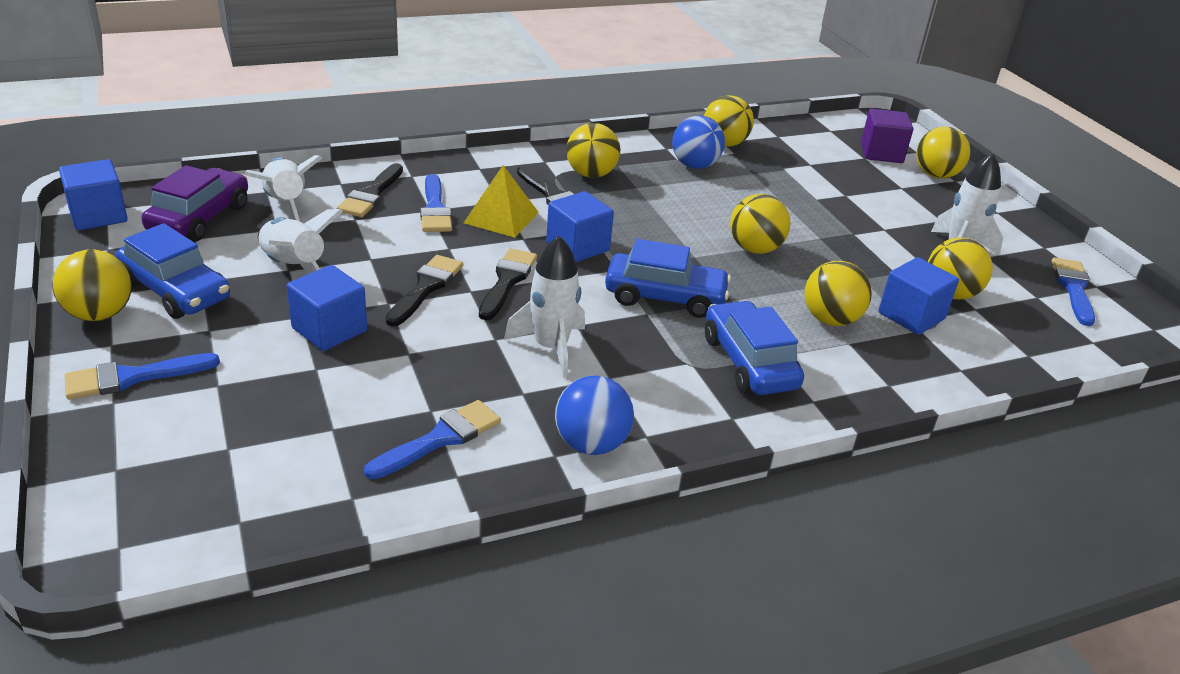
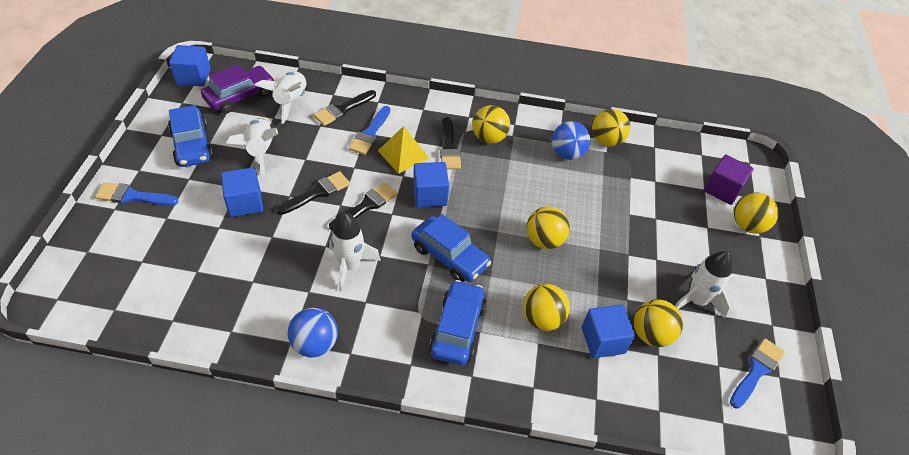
camera: 30 degrees right, 15 degrees up
(100, 314) = (147, 147): yellow ball -> none
(440, 439) = (241, 303): blue brush -> none

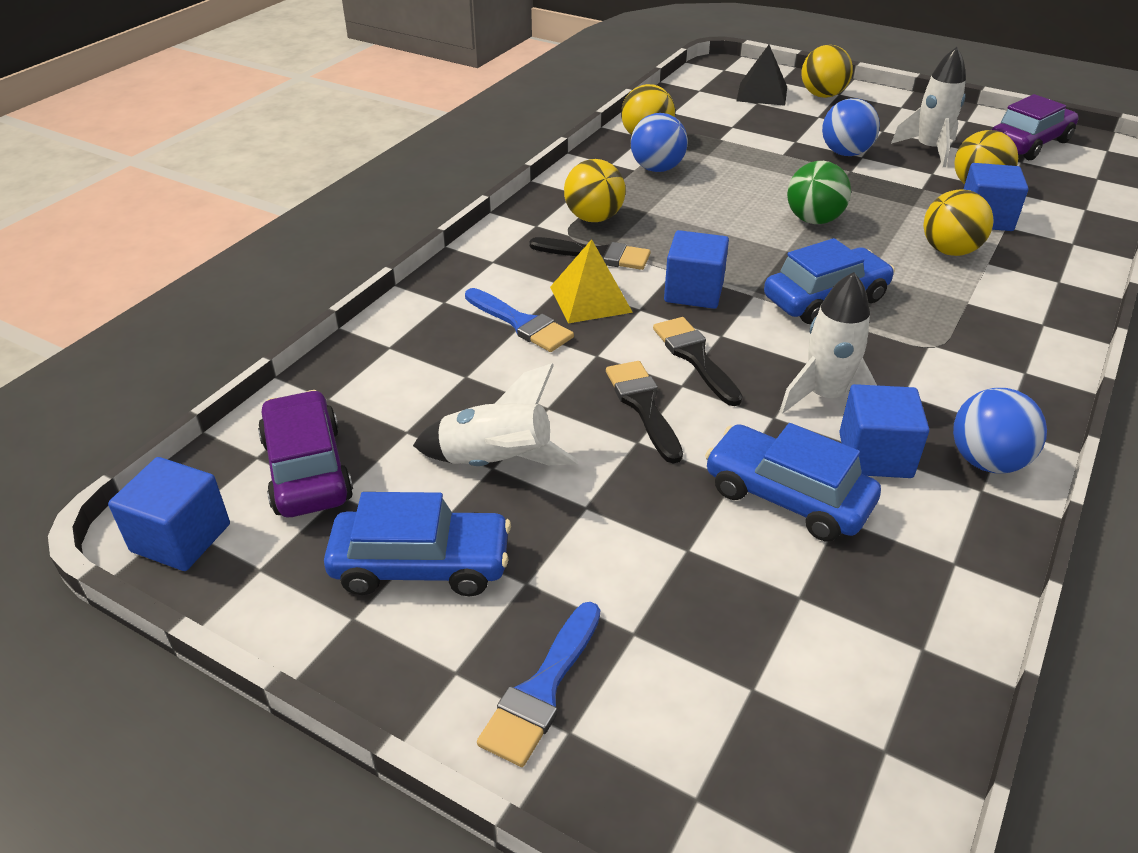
camera: 65 degrees left, 10 degrees down
(245, 203) = (634, 502): blue cube -> blue cube (875, 455)
(291, 101) = (374, 401): white rocket -> none
(343, 109) = (439, 342): black brush -> none
(457, 329) = (962, 319): blue car -> blue car (787, 496)
(544, 240) = (813, 220): yellow ball -> green ball
(655, 249) = (845, 153): none -> blue ball
(722, 189) = (762, 93): purple cube -> black pyramid
(756, 371) = (1028, 143): blue brush -> purple car

